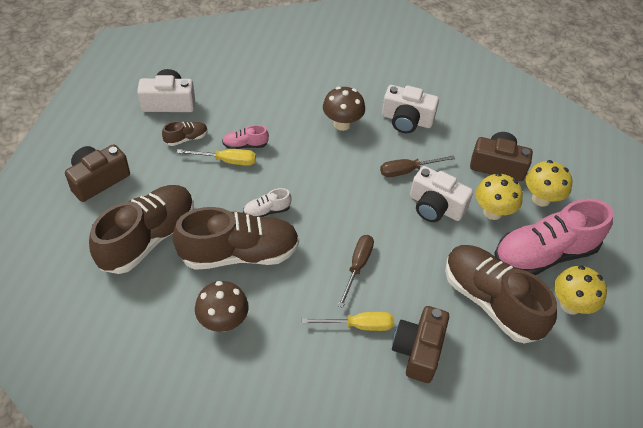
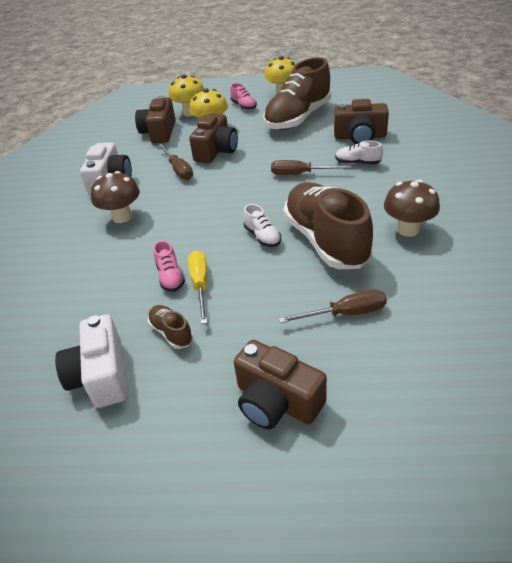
camera: 95 degrees left, 10 degrees down
(148, 238) = (345, 313): brown shoe -> brown screwdriver
(358, 325) = (357, 163): yellow screwdriver -> white shoe
(435, 206) = (216, 151): white camera -> brown camera
(544, 254) = (243, 106): pink shoe -> pink shoe, size x0.43

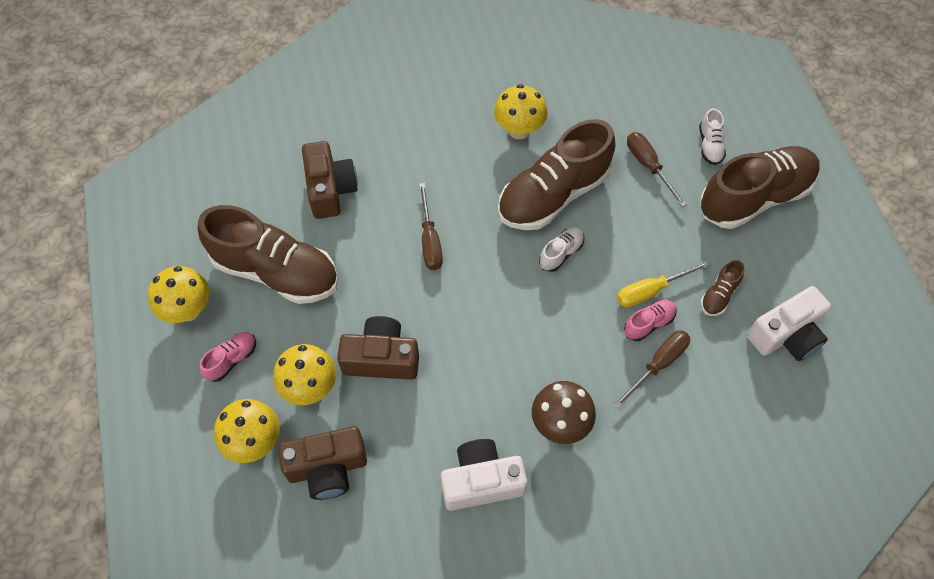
camera: 110 degrees left, 20 degrees up
(178, 170) = (438, 393): brown screwdriver -> brown screwdriver (658, 364)
(276, 401) = (754, 198): brown camera -> brown shoe
(357, 163) = (396, 185): white shoe -> white shoe (709, 145)
(408, 229) = (519, 130): brown mushroom -> yellow mushroom

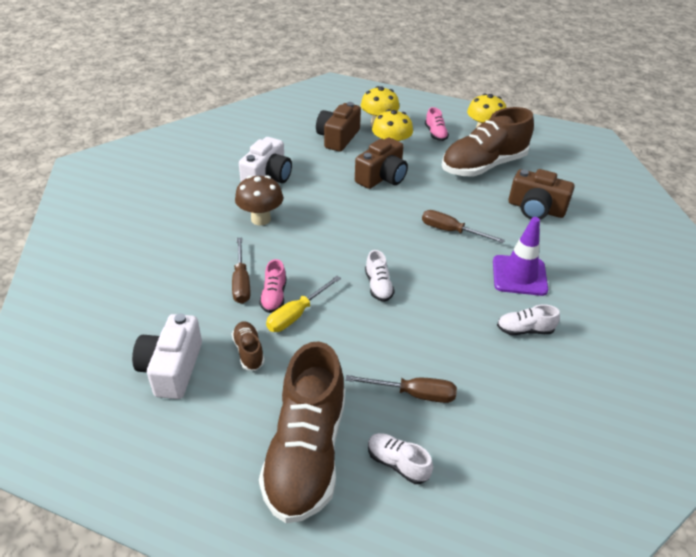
camera: 125 degrees right, 20 degrees down
(452, 160) = (519, 275): none -> purple traffic cone
(519, 130) = (524, 330): yellow mushroom -> white shoe
(553, 195) = (436, 312): brown shoe -> none
(651, 291) = (296, 314): yellow screwdriver -> yellow screwdriver turned 150 degrees counterclockwise

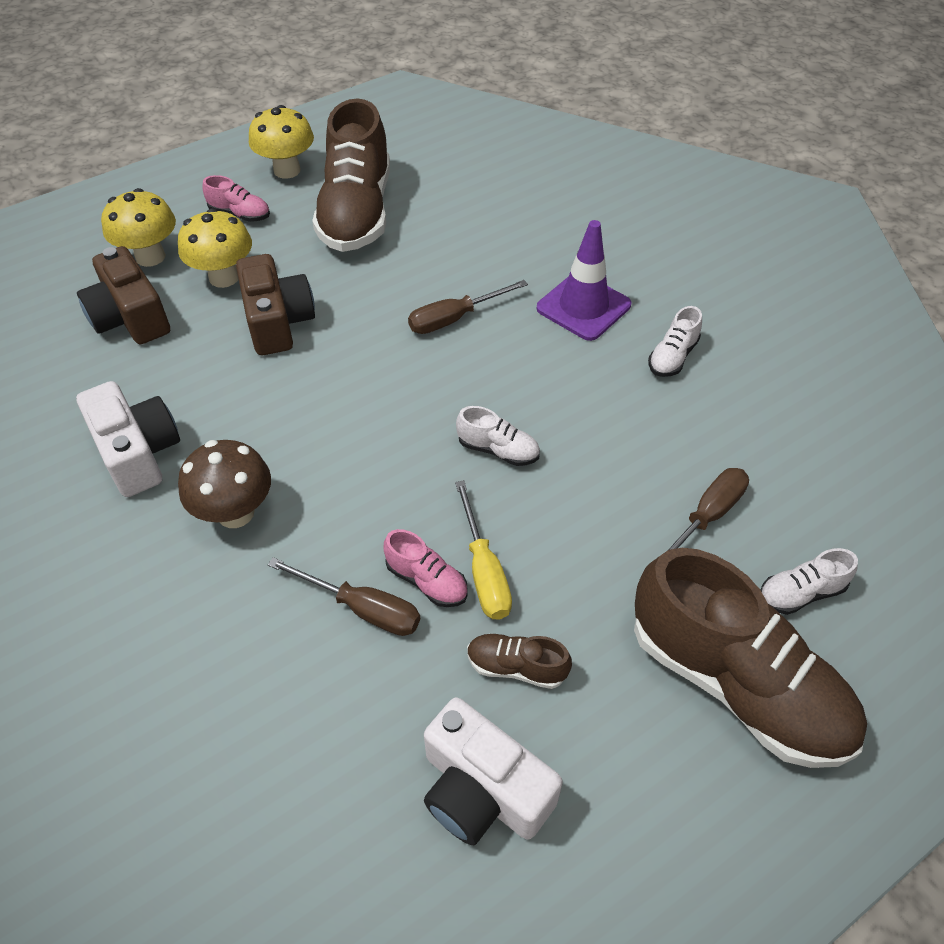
camera: 55 degrees left, 10 degrees up
(536, 209) = (482, 220): brown camera -> none

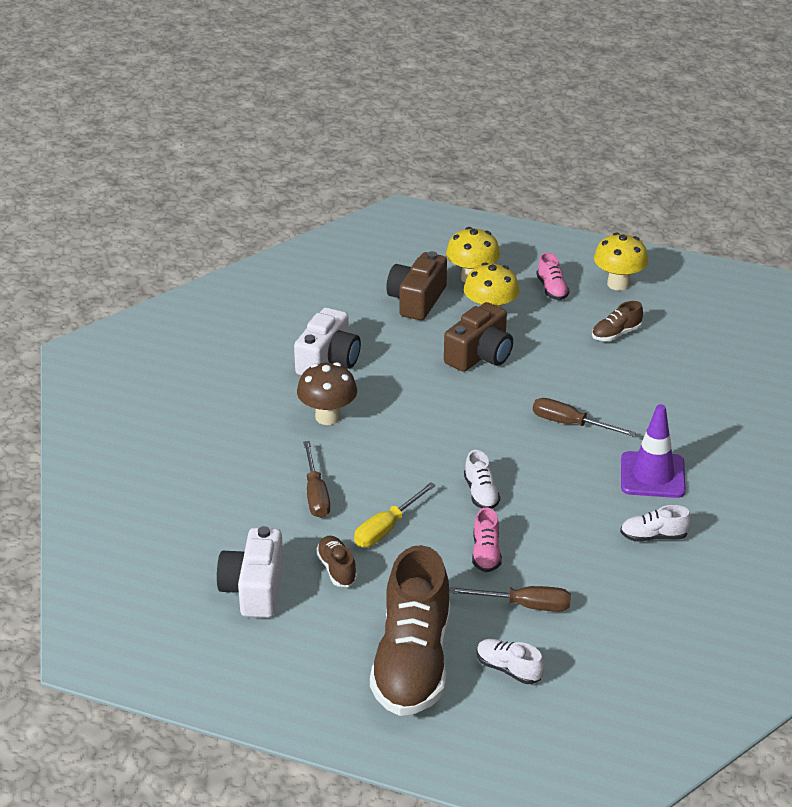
camera: 55 degrees right, 15 degrees down
(356, 213) = (616, 334): brown shoe -> brown shoe, size x0.43
(426, 581) = (357, 509): pink shoe -> pink shoe (486, 553)

